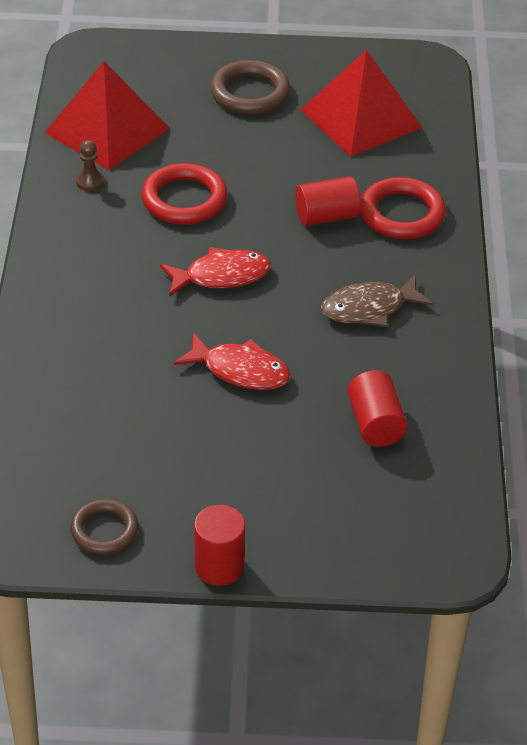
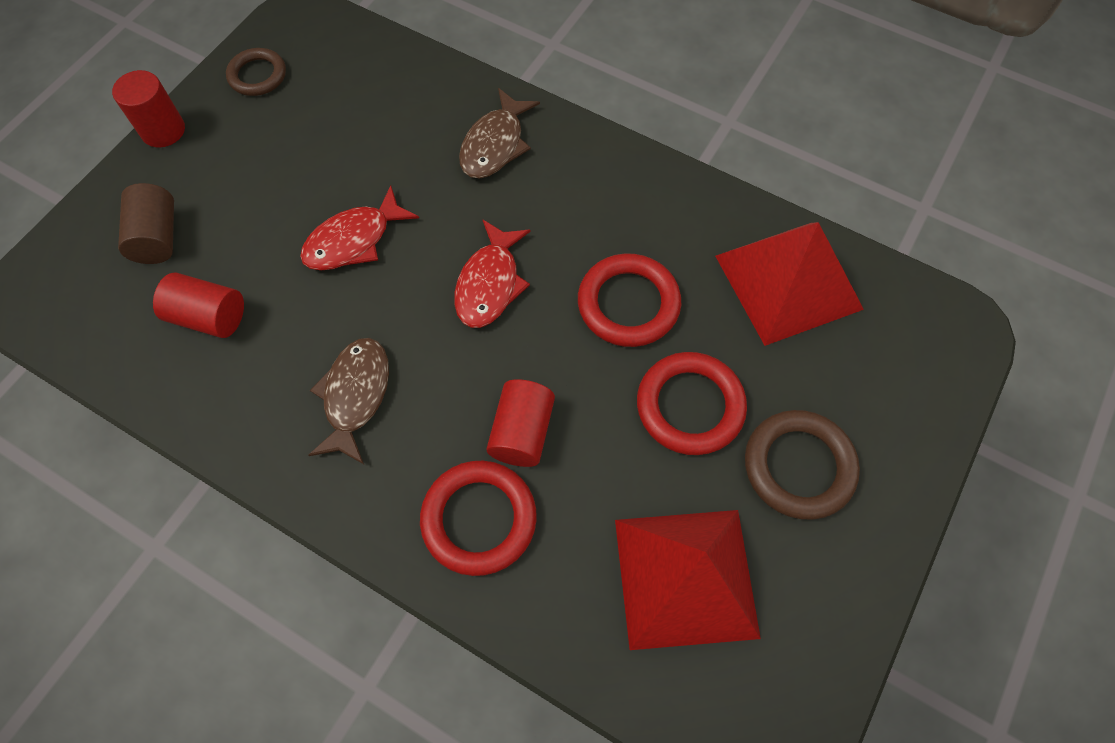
camera: 120 degrees right, 20 degrees up
(80, 325) = (495, 144): none -> brown fish
(90, 181) = (703, 231): brown pawn -> none
(244, 148) = (690, 406): none -> red ring
(332, 500) = (157, 237): none -> brown cylinder

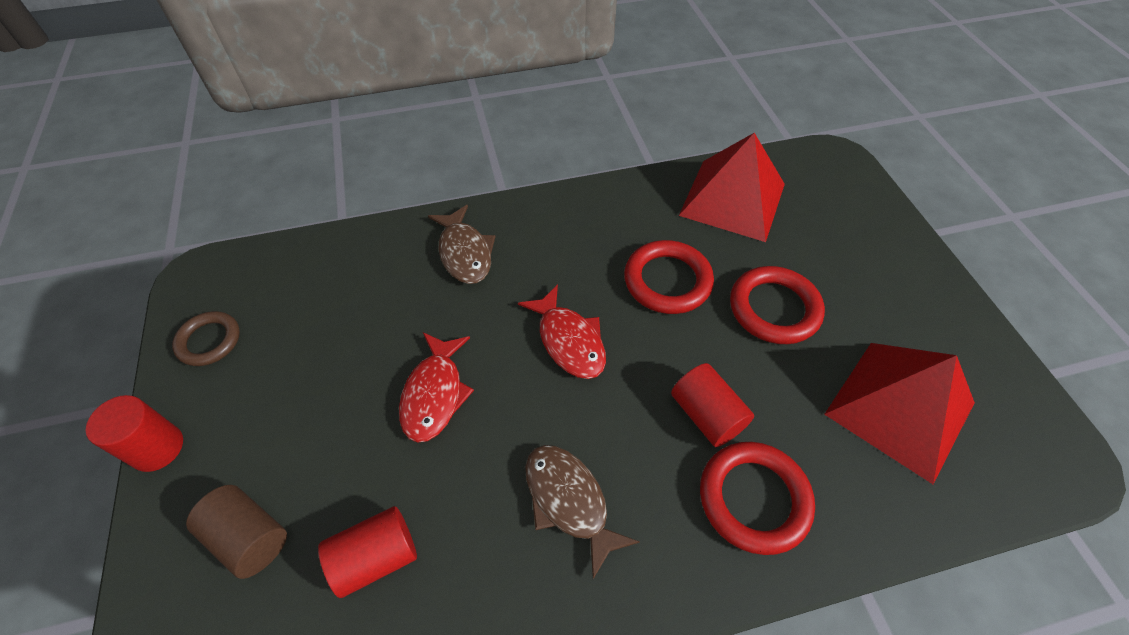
camera: 45 degrees left, 10 degrees down
(798, 466) = (865, 290): brown ring -> none

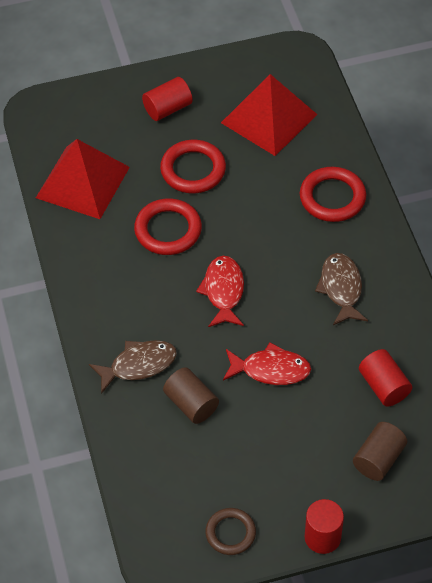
camera: 90 degrees left, 0 degrees up
(400, 303) = (191, 404): none -> brown cylinder
(569, 341) = (223, 291): red fish -> red fish turned 60 degrees counterclockwise
(569, 501) = (341, 288): brown fish -> brown fish turned 120 degrees clockwise
(706, 415) = (279, 215): red cylinder -> red cylinder (167, 108)

